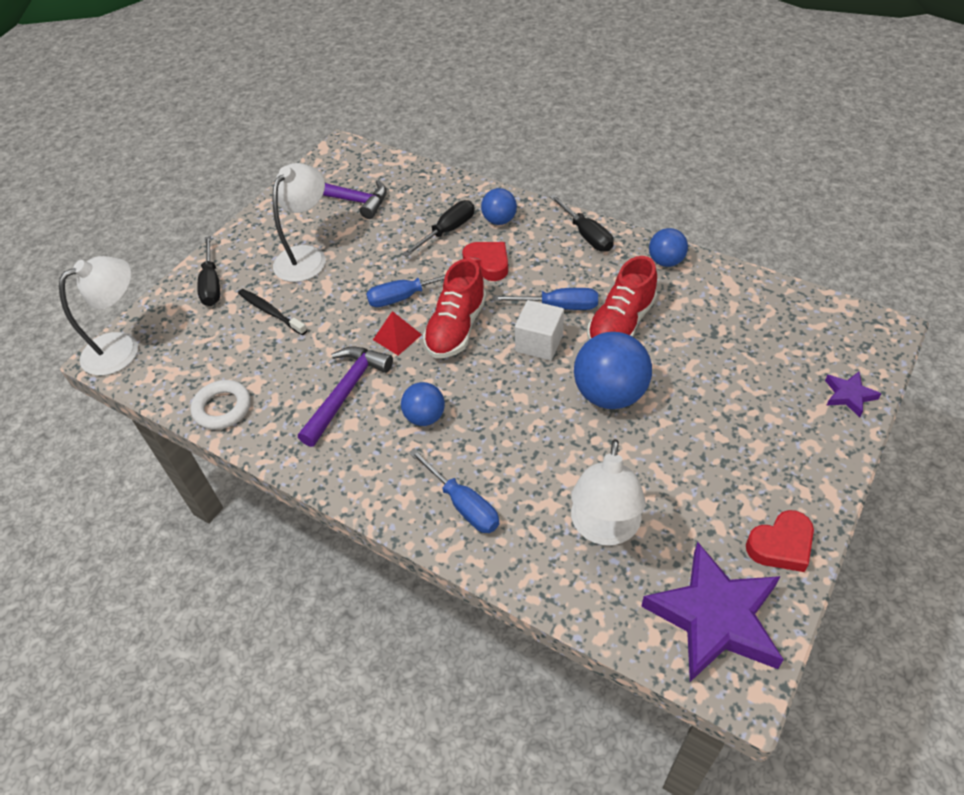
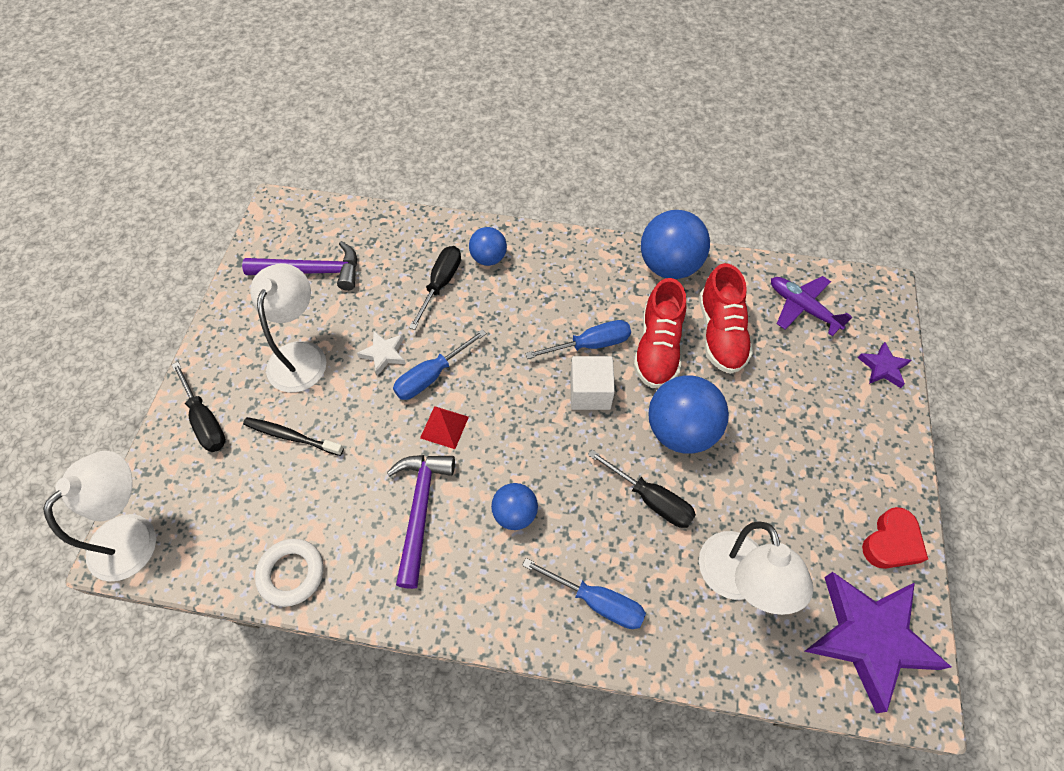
camera: 25 degrees left, 10 degrees up
(374, 271) = (384, 354): none -> white star
(456, 328) = (501, 399): red shoe -> red shoe (720, 334)
(488, 264) = (499, 313): red heart -> none
(586, 235) = (582, 254): black screwdriver -> black screwdriver (651, 499)
(666, 261) = (669, 266): blue ball -> blue ball, size x1.75
(786, 325) = (802, 308): none -> purple plane

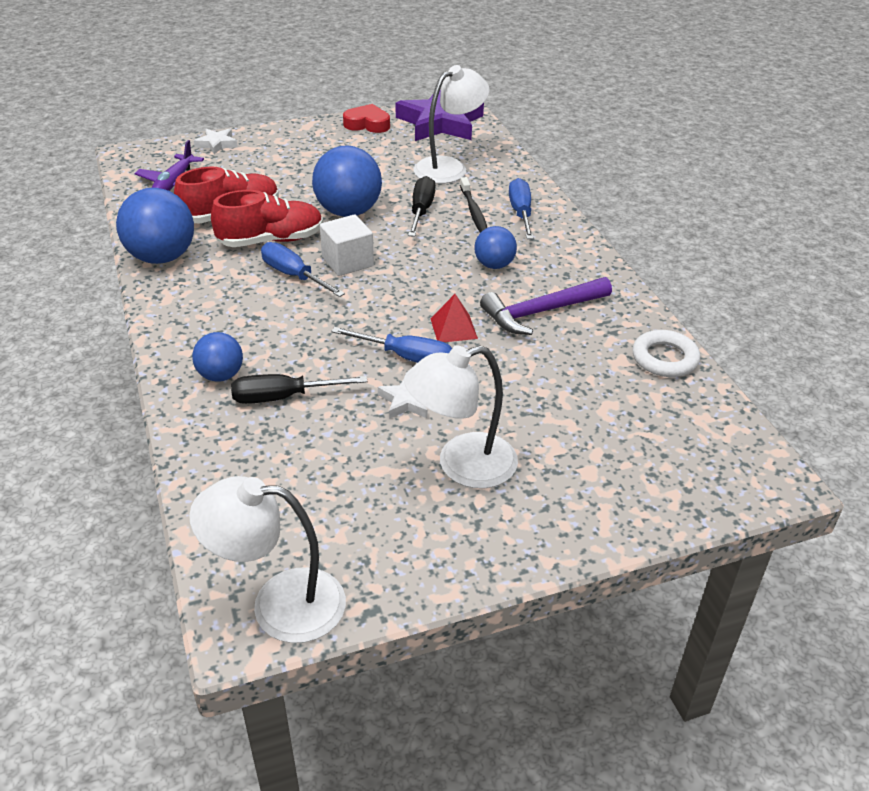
camera: 120 degrees left, 20 degrees down
(134, 534) = (754, 480): white lamp -> white lamp (279, 604)
(205, 420) = (603, 500): black screwdriver -> none
(292, 436) = (555, 422): black toothbrush -> black toothbrush (474, 212)
(312, 271) = (337, 519): purple hammer -> none
(883, 367) = (217, 144): purple star -> white star

